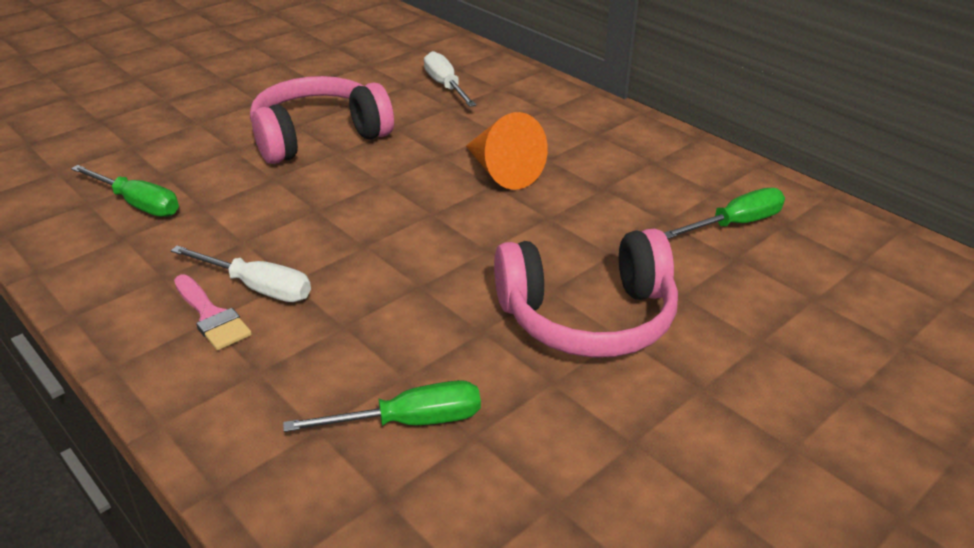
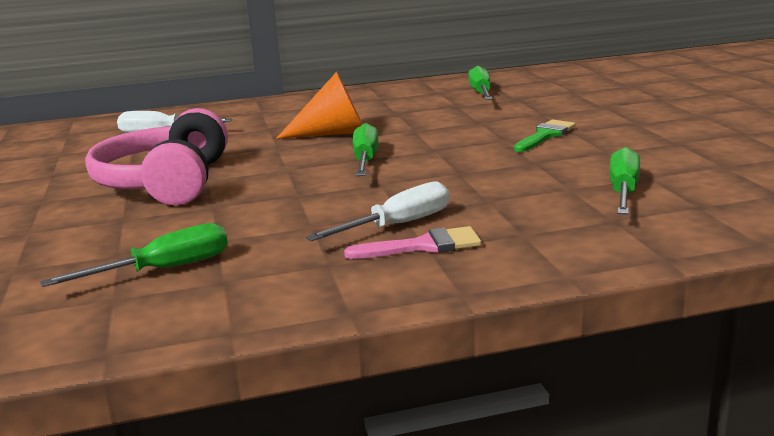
camera: 60 degrees left, 15 degrees down
(427, 216) = (365, 160): none -> green screwdriver
(588, 317) = (545, 135): pink headphones -> green brush

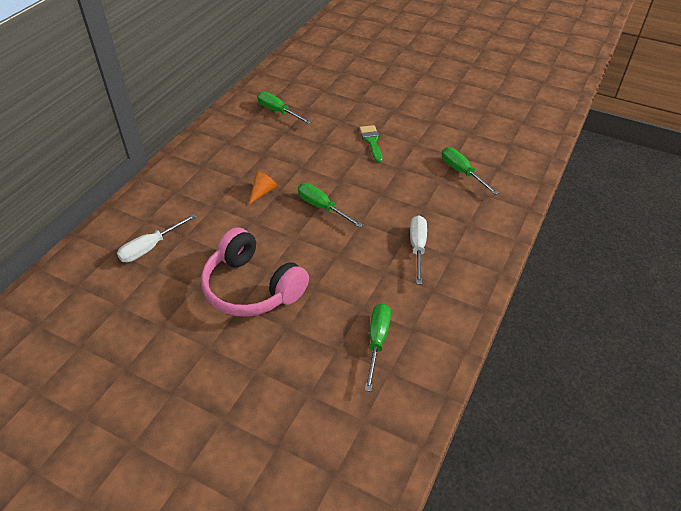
camera: 50 degrees left, 25 degrees up
(333, 133) = (262, 192): orange cone -> orange cone, size x0.56
(423, 246) = (448, 254): pink brush -> none

